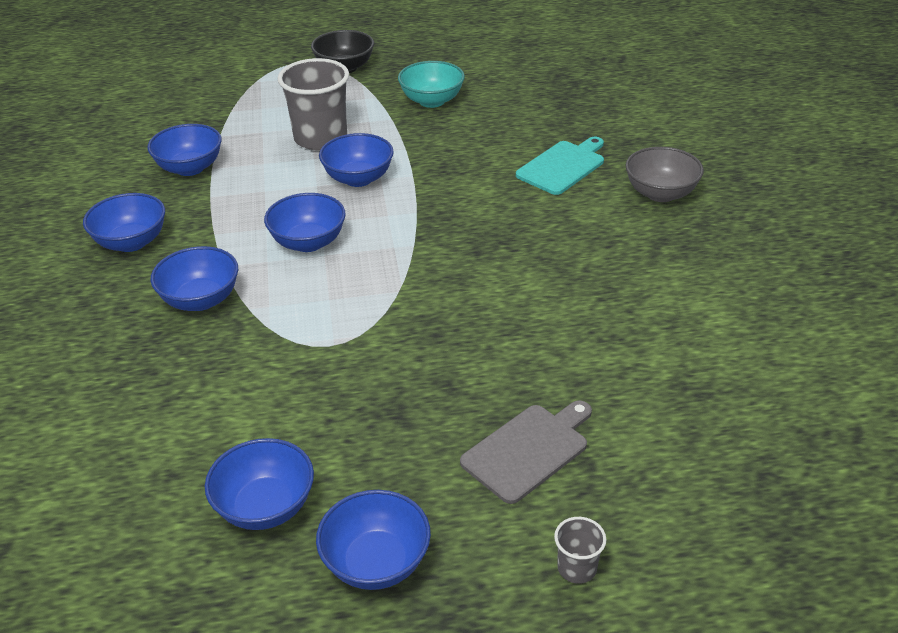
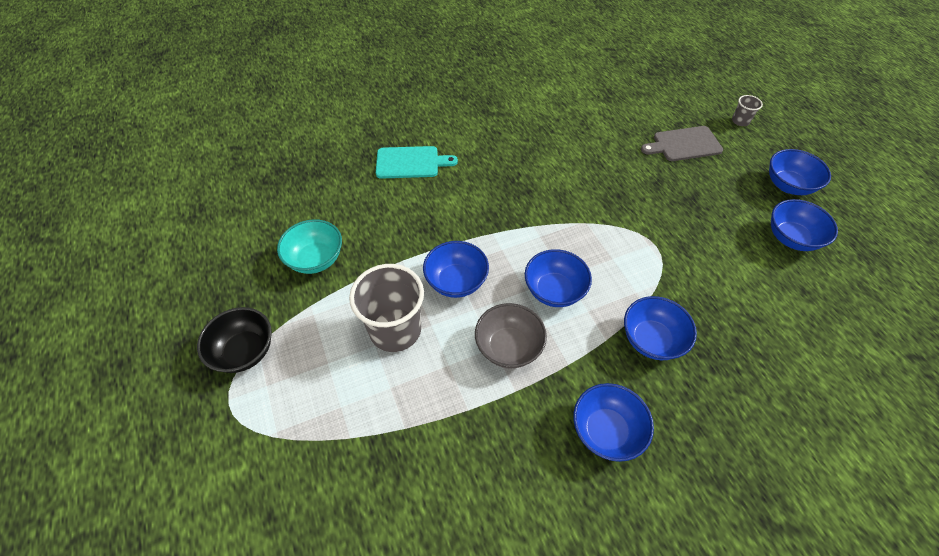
camera: 105 degrees left, 15 degrees up
(190, 168) = (472, 432): blue bowl -> none
(528, 450) = (684, 144): grey cutting board -> grey cutting board turned 45 degrees counterclockwise
(562, 166) = (410, 162): turquoise cutting board -> turquoise cutting board turned 150 degrees clockwise
(660, 193) = (434, 115): grey bowl -> grey bowl (508, 347)

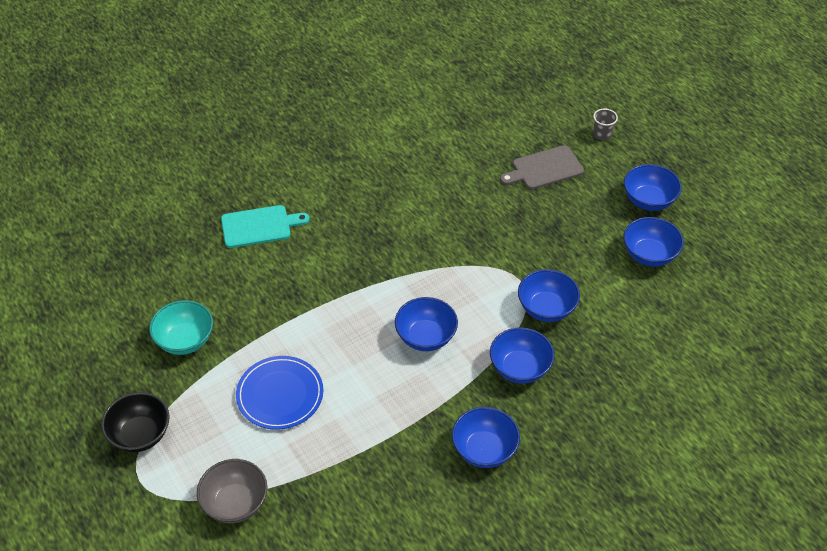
camera: 10 degrees left, 5 degrees down
(395, 330) = (280, 395): grey cup -> blue plate
(456, 281) = (330, 342): blue bowl -> blue bowl (546, 308)
(508, 347) = (389, 394): grey bowl -> grey bowl (235, 503)

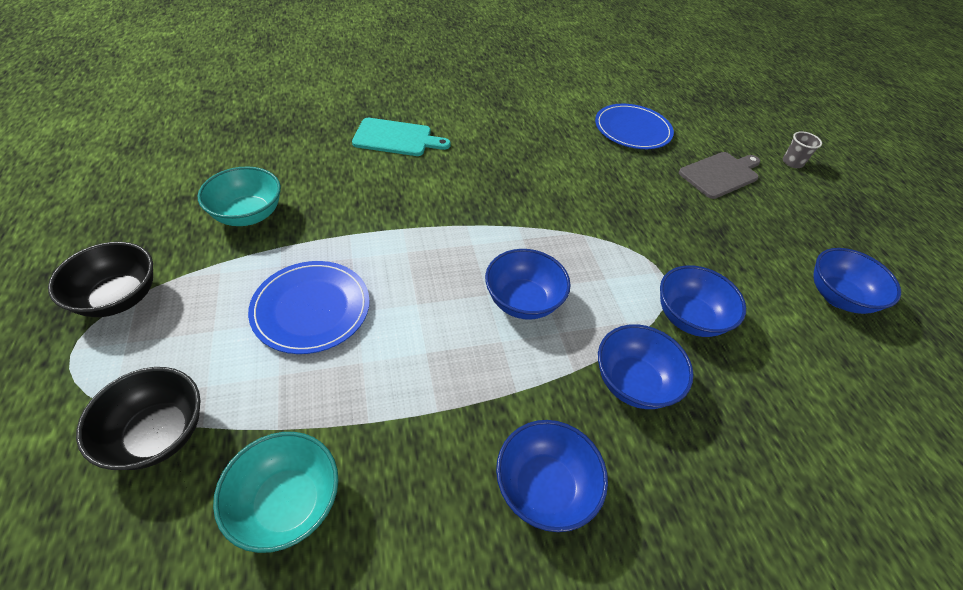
camera: 15 degrees right, 0 degrees up
(235, 503) = (158, 433): grey bowl -> black bowl
(338, 510) = (287, 503): none -> turquoise bowl
(458, 144) = (632, 129): none -> blue plate
(544, 169) = (720, 174): grey cutting board -> grey cutting board turned 150 degrees clockwise
(648, 200) = (841, 238): blue bowl -> none

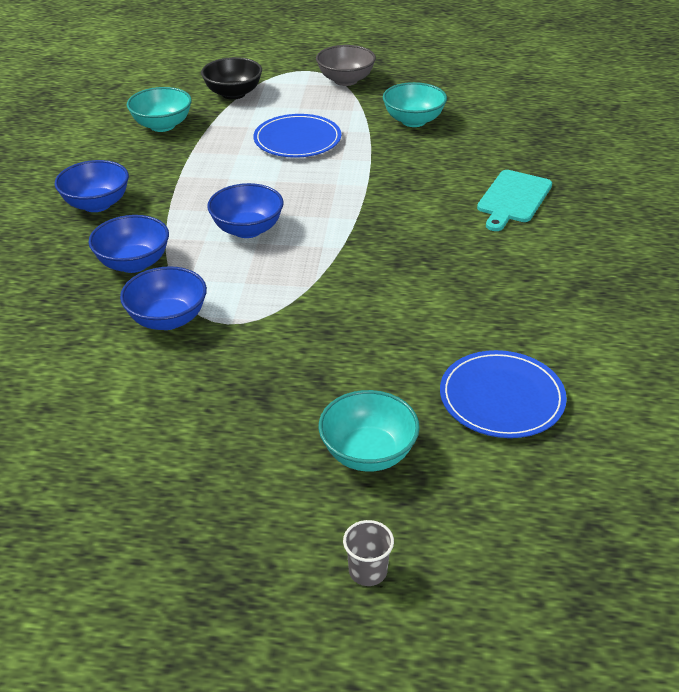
camera: 115 degrees right, 10 degrees down
(119, 298) = (345, 80): black bowl -> grey bowl
(720, 174) = (368, 453): grey cutting board -> turquoise bowl
(837, 297) = (112, 452): blue bowl -> none

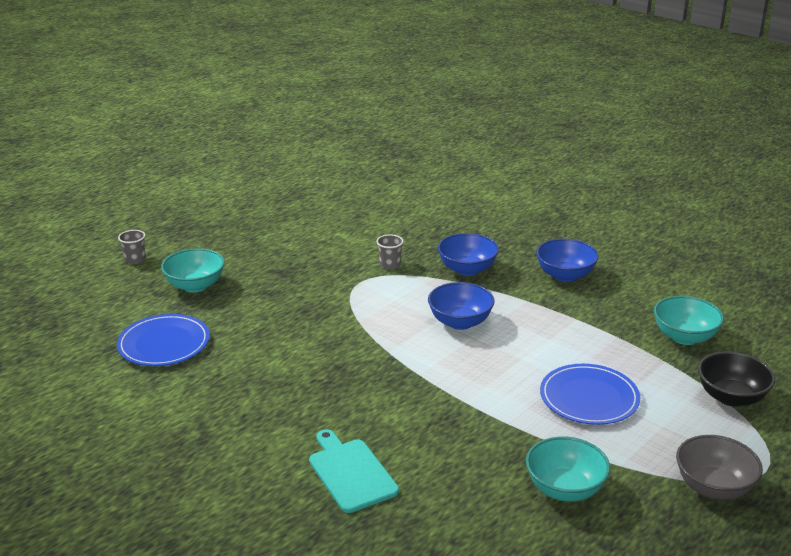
camera: 125 degrees right, 10 degrees down
(168, 319) = (390, 264): blue bowl -> grey cup

